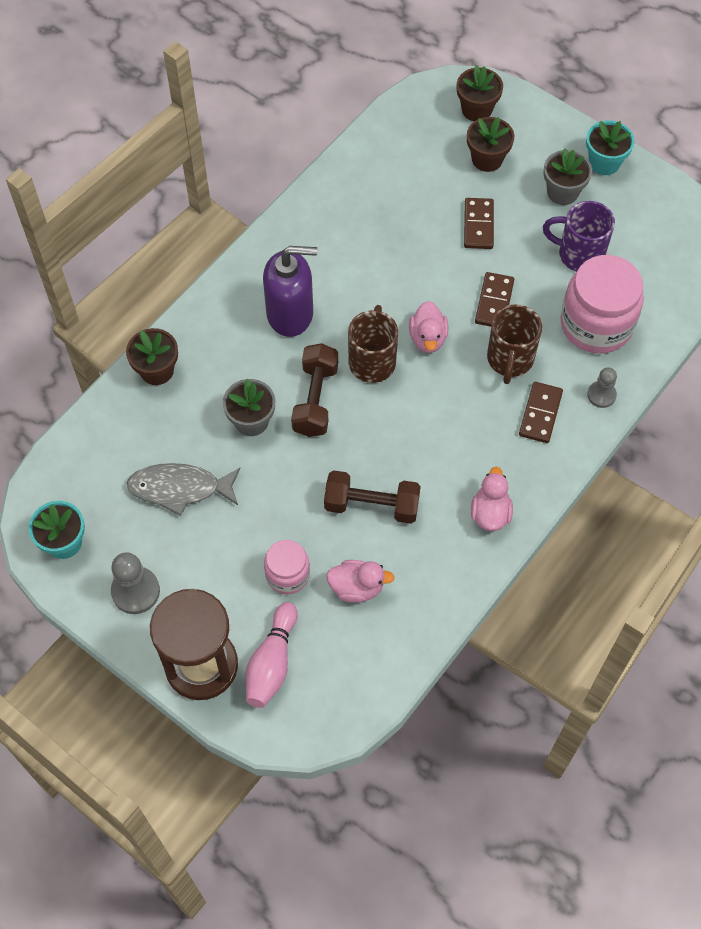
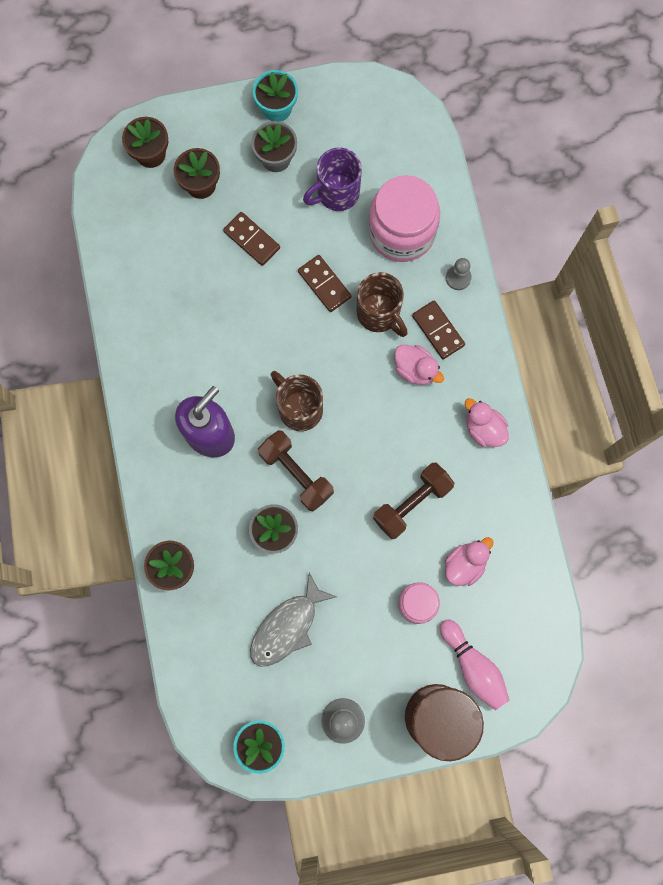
camera: 50 degrees left, 15 degrees up
(428, 338) = (314, 354): pink duck -> pink duck (415, 369)

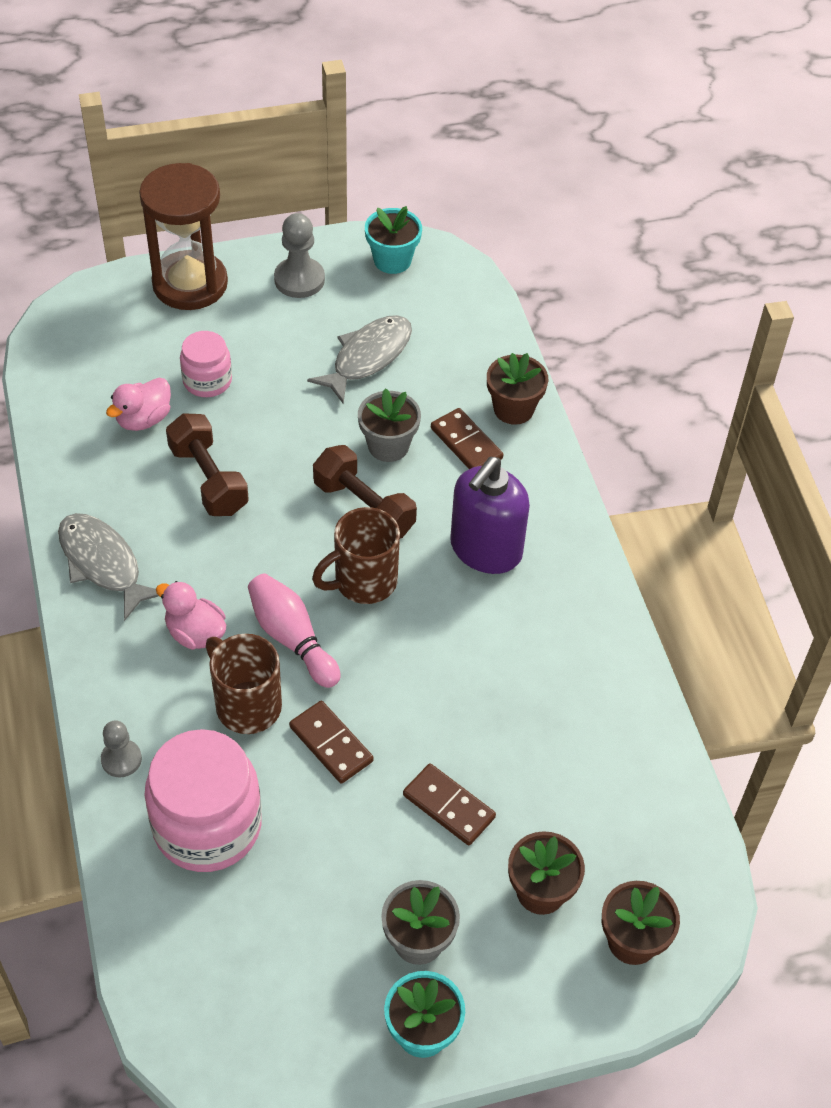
camera: 175 degrees right, 25 degrees down
(299, 408) = (363, 582): brown mug -> brown mug turned 105 degrees clockwise
(336, 193) = (314, 884): purple mug -> none
(412, 503) = (208, 479): brown dumbbell -> brown dumbbell turned 75 degrees counterclockwise
(438, 330) = (158, 685): brown domino -> brown domino (466, 443)
(473, 666) = (142, 326): pink bowling pin -> pink bowling pin (292, 638)
(483, 429) = (103, 564): pink duck -> grey fish

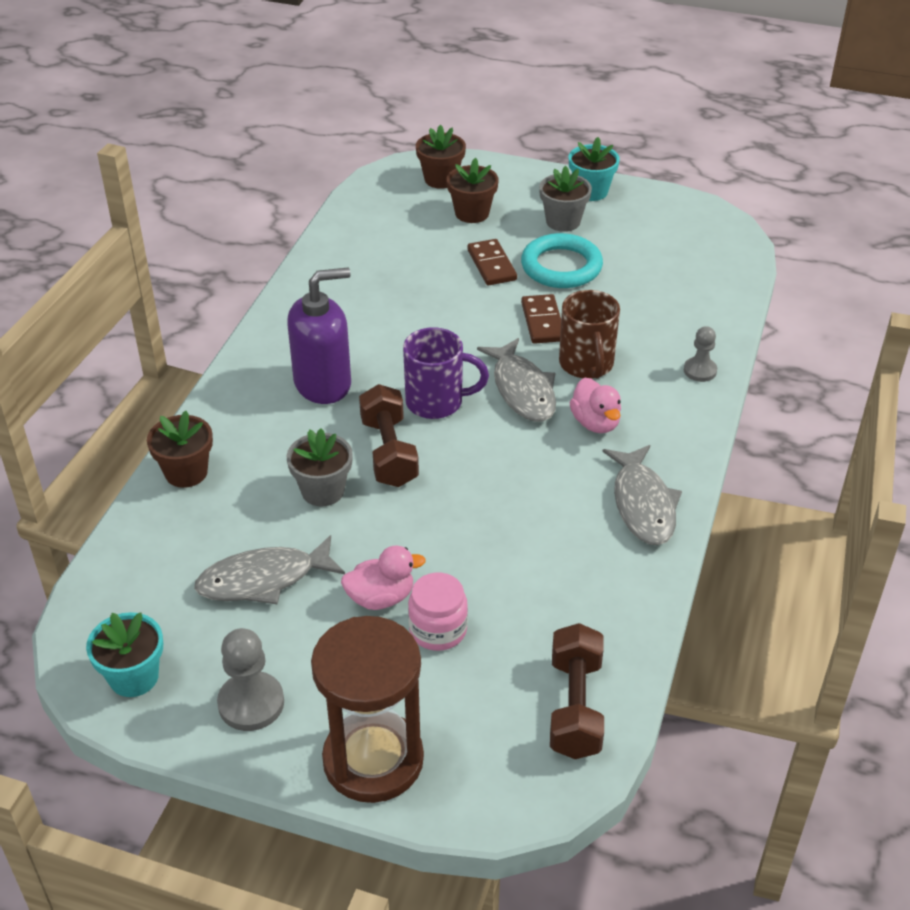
camera: 145 degrees left, 10 degrees down
(143, 419) = (528, 619): pink duck -> pink duck (381, 598)
(207, 825) = (659, 315): pink jar -> none
(208, 479) = (504, 533): brown dumbbell -> brown dumbbell (575, 707)
(292, 638) = (522, 390): pink bowling pin -> grey fish
(363, 582) = (437, 402): brown mug -> purple mug
(367, 849) = (561, 266): none -> turquoise ring
(466, 443) = (256, 463): brown domino -> none

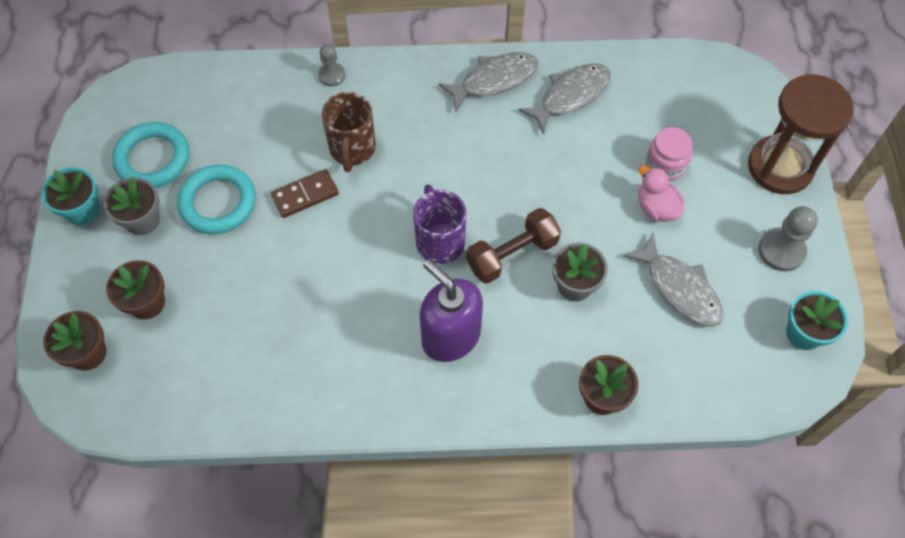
camera: 110 degrees left, 20 degrees up
(491, 265) = (232, 259): brown domino -> none
(522, 390) = (400, 185): grey fish -> grey fish (570, 96)
(575, 707) = (683, 77): brown dumbbell -> none
(587, 365) = (352, 149): brown mug -> brown mug turned 120 degrees clockwise
(595, 423) = (420, 127): pink duck -> none
(633, 236) = (153, 159): none -> turquoise ring

